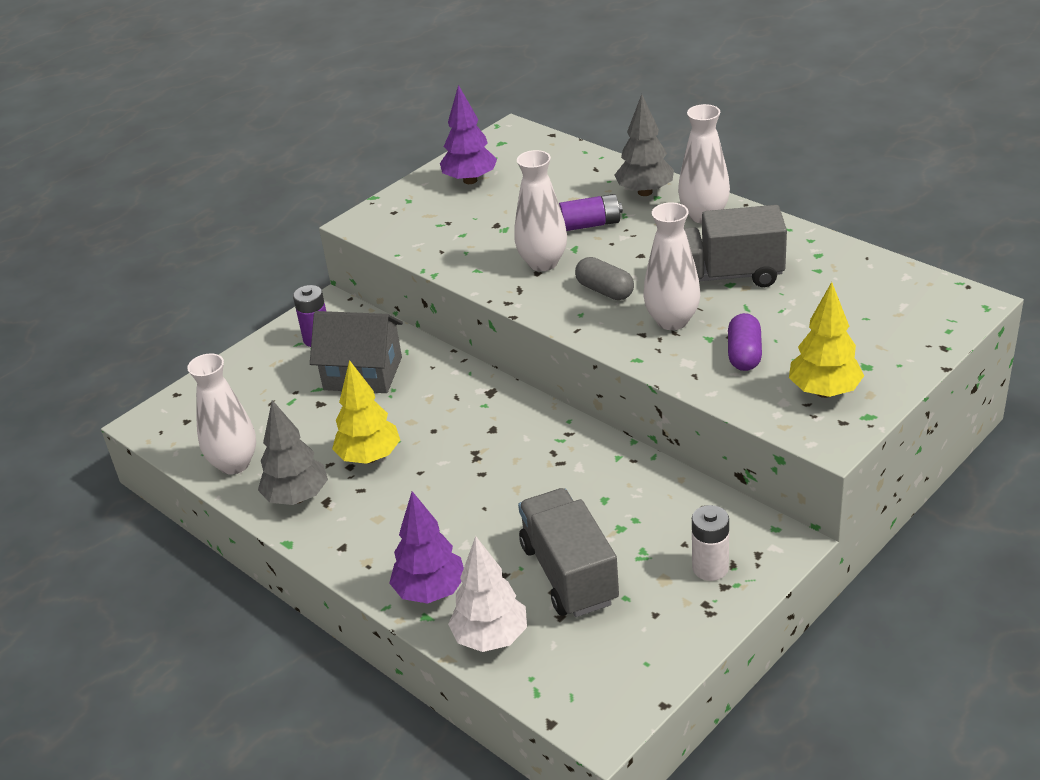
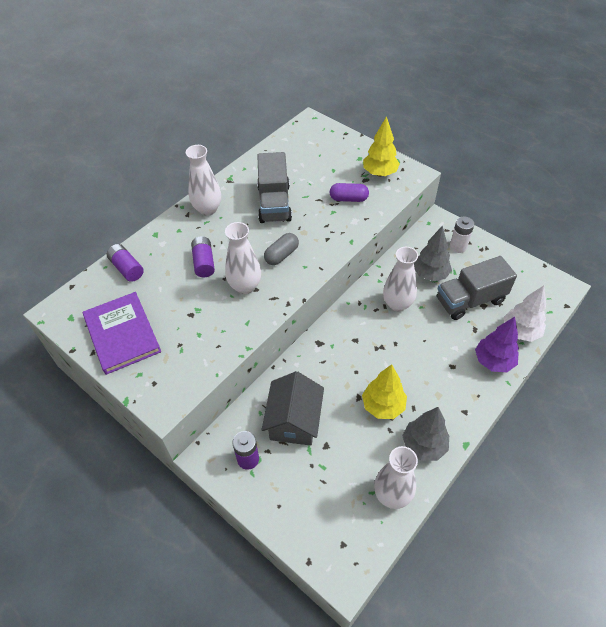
camera: 95 degrees left, 15 degrees up
(470, 180) = (122, 334): purple tree -> purple book
(581, 167) = (127, 268): none -> purple battery
(645, 192) = (171, 235): grey tree -> grey tree (430, 274)
(672, 321) = (316, 226): white vase -> white vase (397, 304)

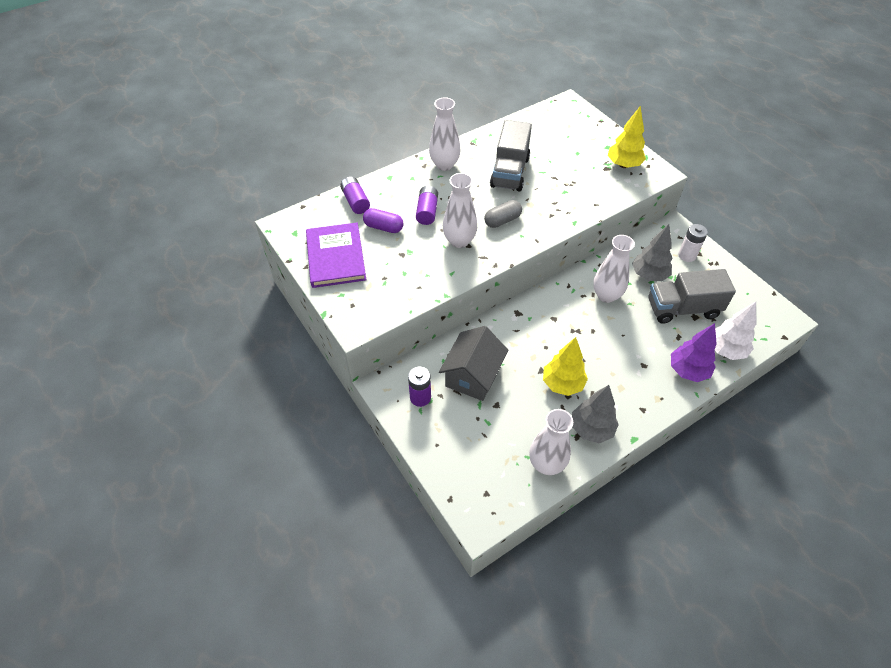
camera: 15 degrees right, 0 degrees up
(348, 199) = (584, 183): purple capsule -> purple capsule (383, 227)

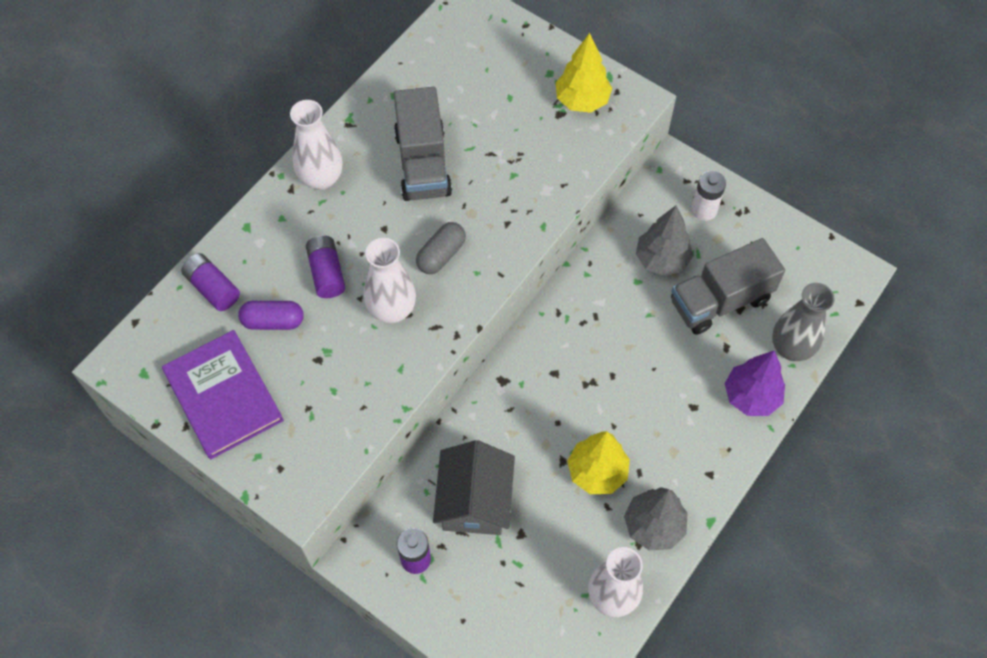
camera: 20 degrees left, 10 degrees up
(606, 295) = (614, 312): white vase -> none
(726, 350) = (791, 348): white tree -> grey vase

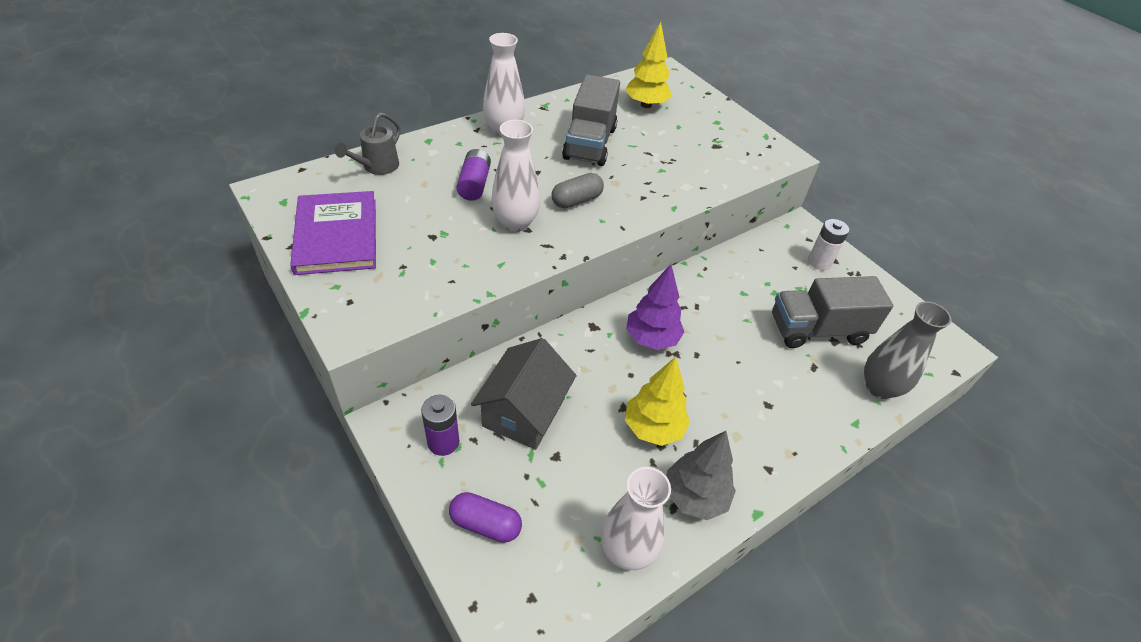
camera: 15 degrees right, 15 degrees down
(213, 288) = (377, 167): purple battery -> grey watering can
(273, 321) = (411, 201): purple capsule -> purple capsule (485, 524)
(582, 101) = (738, 143): yellow tree -> yellow tree (646, 105)
(661, 260) = (770, 285): grey tree -> none
(751, 396) = (829, 415): purple tree -> purple tree (651, 339)

